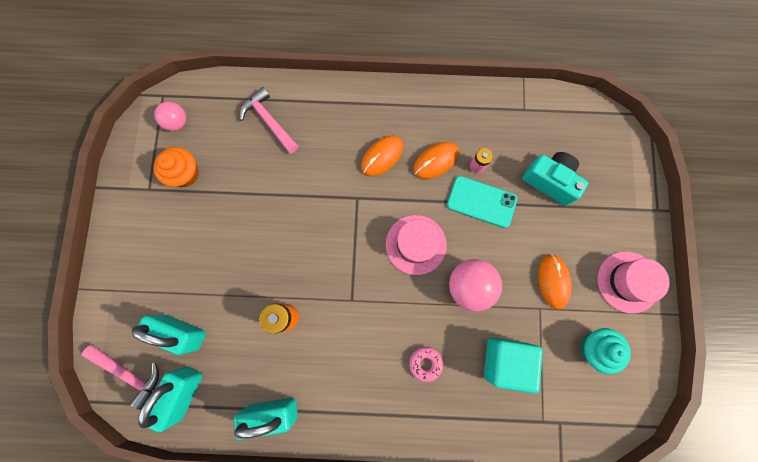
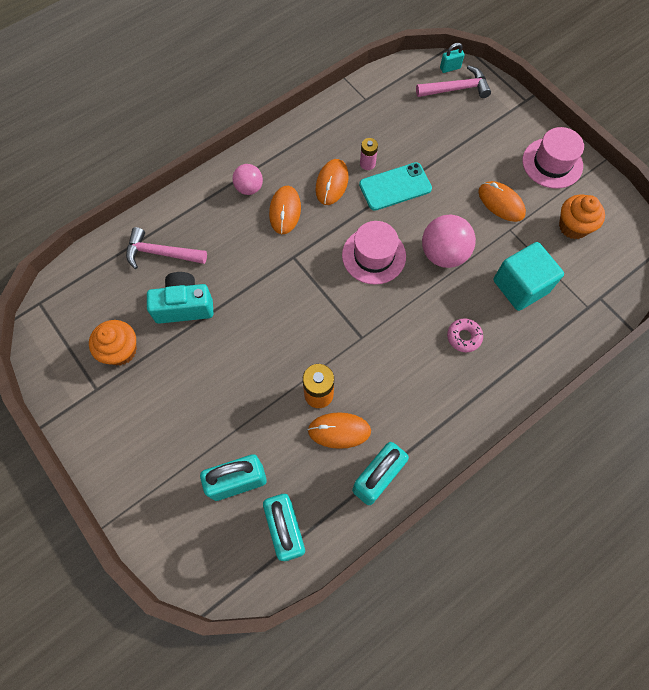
camera: 40 degrees left, 10 degrees down
(129, 373) = (219, 558): pink hammer -> pink hammer (456, 89)
(177, 122) = (74, 315): pink ball -> pink ball (249, 188)
(276, 355) = (339, 431): none -> orange mouse
(550, 181) = (432, 135): turquoise camera -> turquoise camera (184, 306)
(594, 348) = (573, 226): turquoise cupcake -> orange cupcake
(619, 133) = (450, 68): none -> turquoise padlock

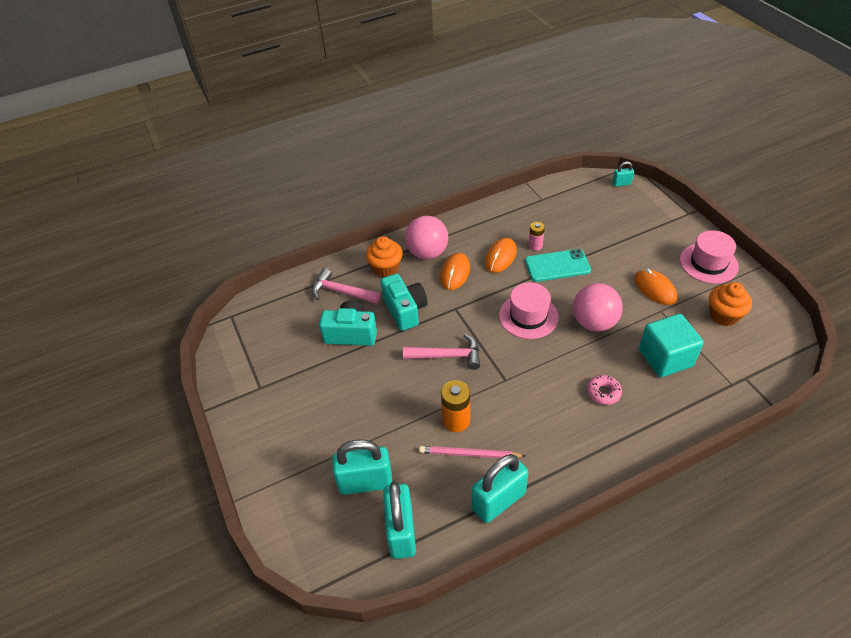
camera: 15 degrees right, 20 degrees down
(121, 350) = (288, 360): orange cupcake -> orange cupcake (386, 268)
(238, 267) = (405, 310): none -> turquoise camera
(249, 188) = (427, 253): pink ball -> pink ball, size x1.64
(339, 431) = (469, 454): orange mouse -> pink pencil
(456, 89) = (625, 199): pink hammer -> pink hammer (447, 356)

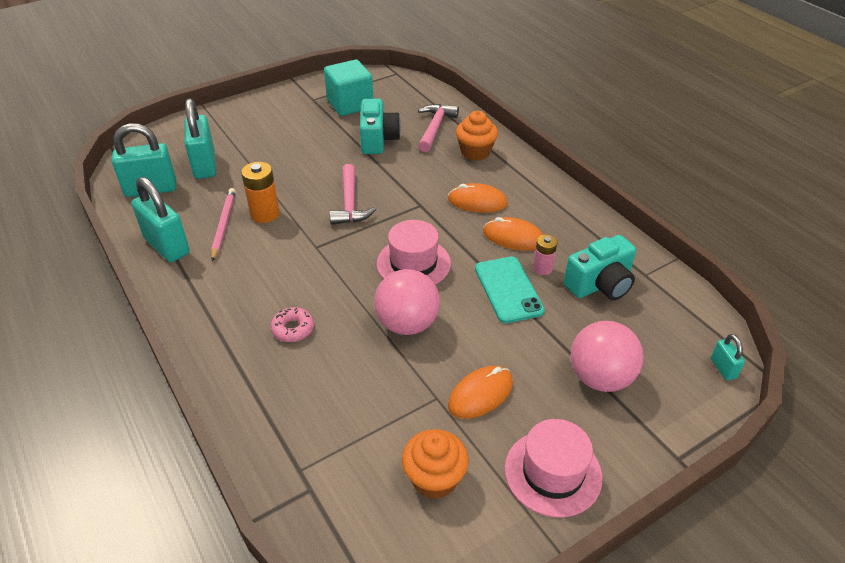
camera: 80 degrees right, 5 degrees down
(405, 310) = (413, 170): turquoise camera -> turquoise camera (600, 285)
(427, 253) = (507, 179): pink ball -> pink ball (600, 378)
(665, 358) = (348, 395): turquoise cube -> turquoise cube (350, 104)

